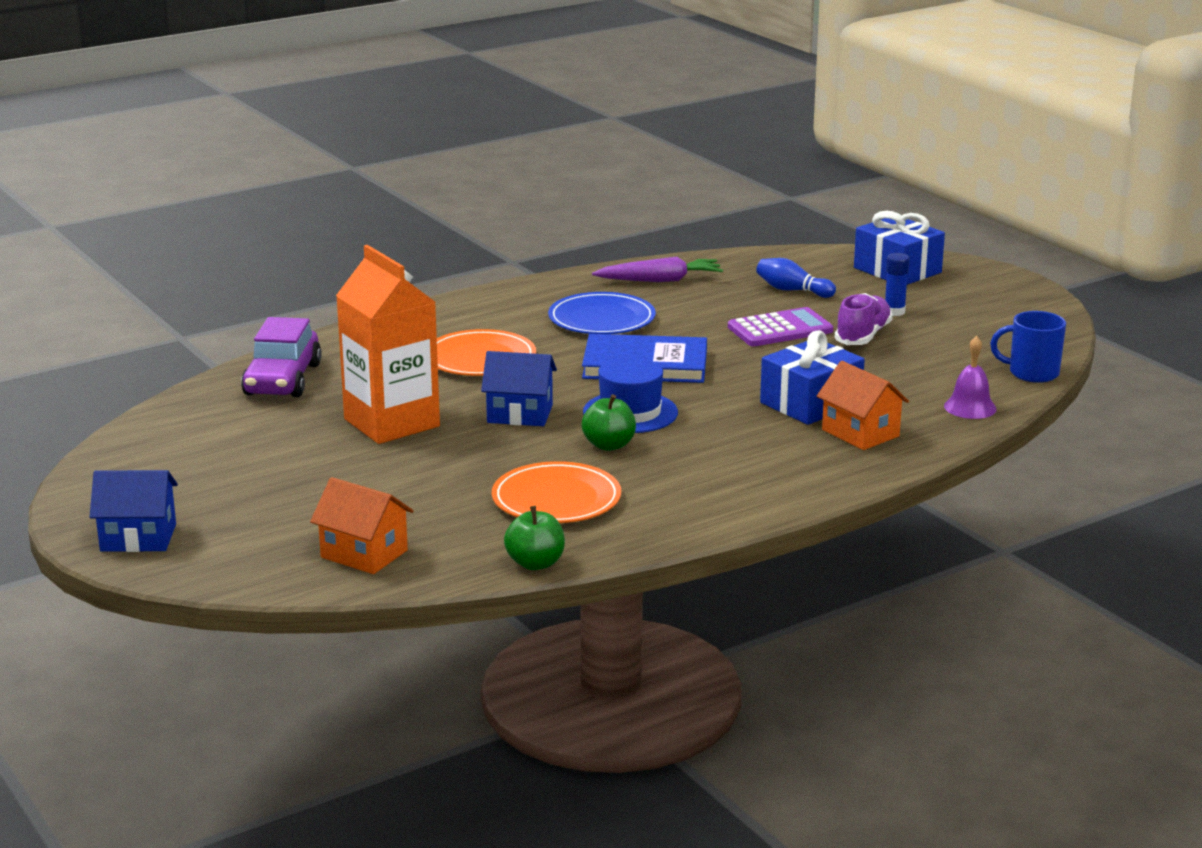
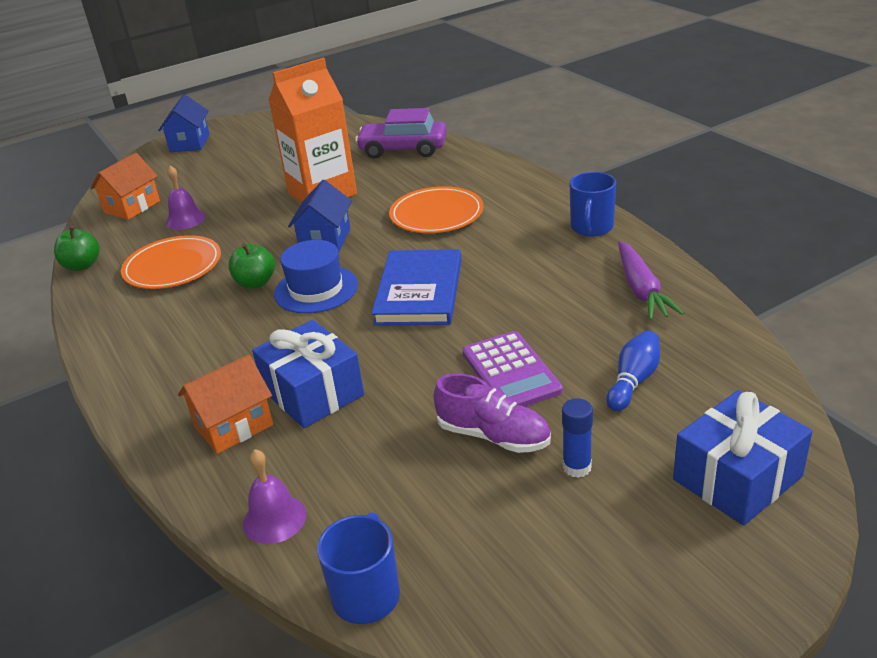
camera: 95 degrees right, 10 degrees up
(426, 507) = (185, 219): none -> purple bell
(540, 292) = (591, 228): none -> blue mug
(601, 319) = (528, 263): blue plate -> none

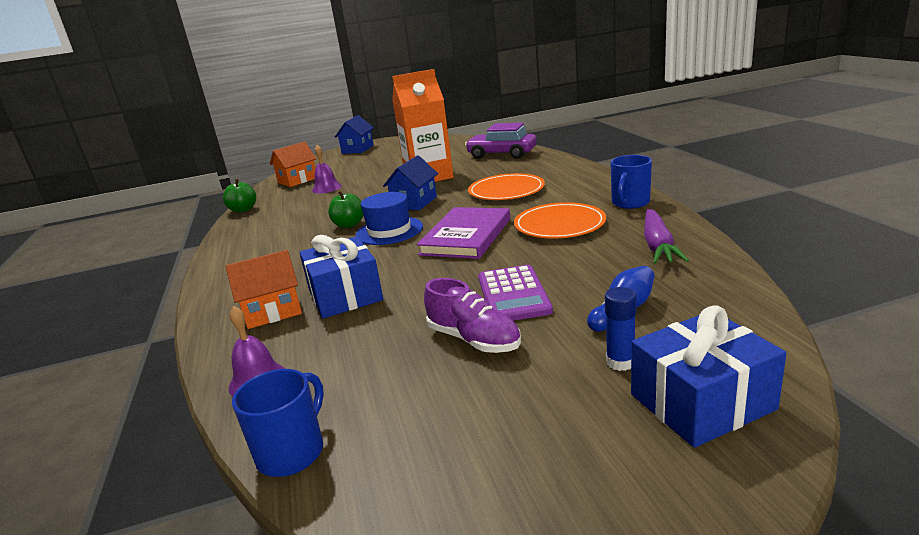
camera: 15 degrees right, 10 degrees down
(173, 266) = (300, 213): orange plate -> orange plate (559, 225)
(419, 291) = (466, 236): blue book -> purple book
(577, 467) = (538, 373): blue glue stick -> blue glue stick (620, 362)

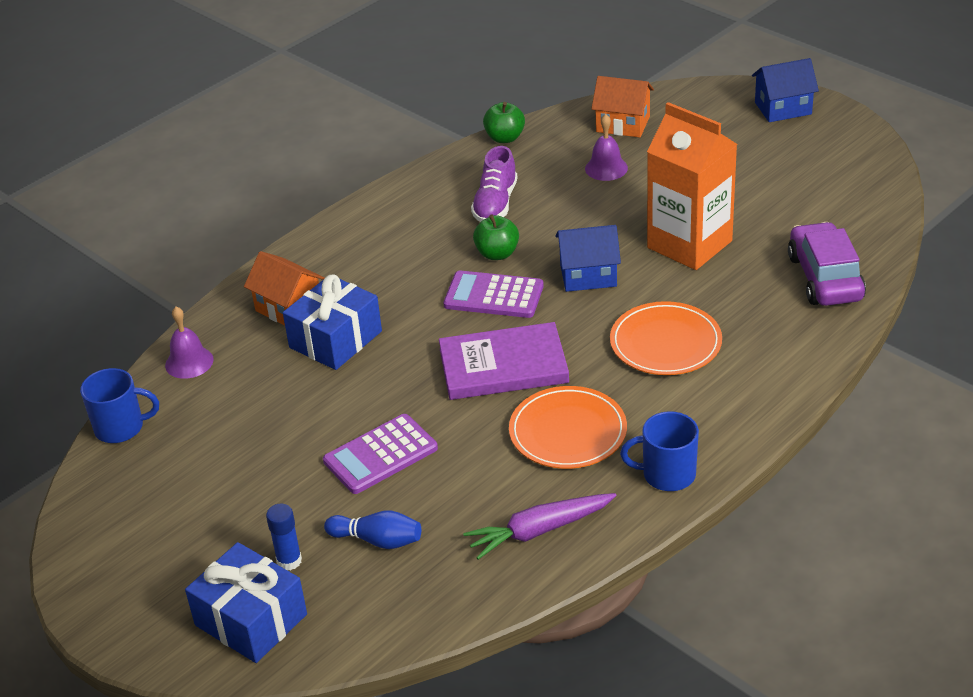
camera: 60 degrees right, 15 degrees up
(389, 231) = (493, 296): blue hat -> purple calculator
(474, 340) = (291, 460): purple shoe -> purple shoe (495, 204)

